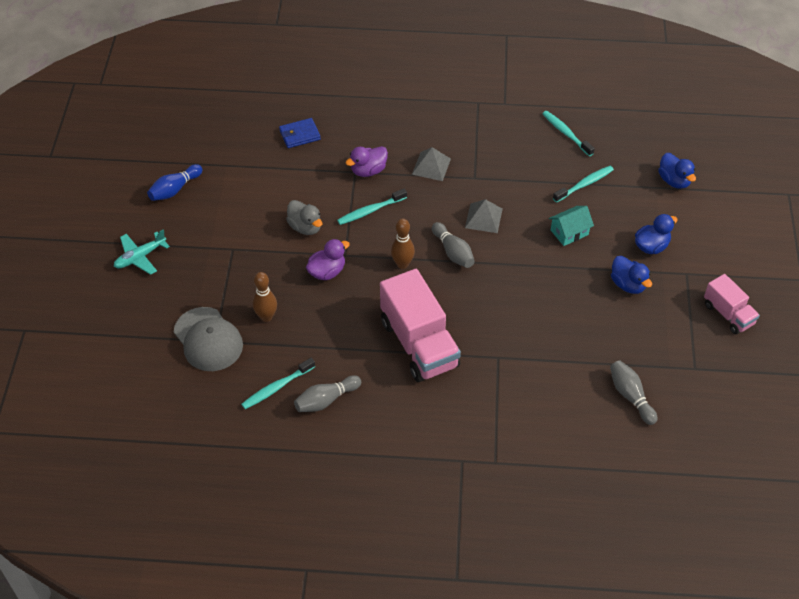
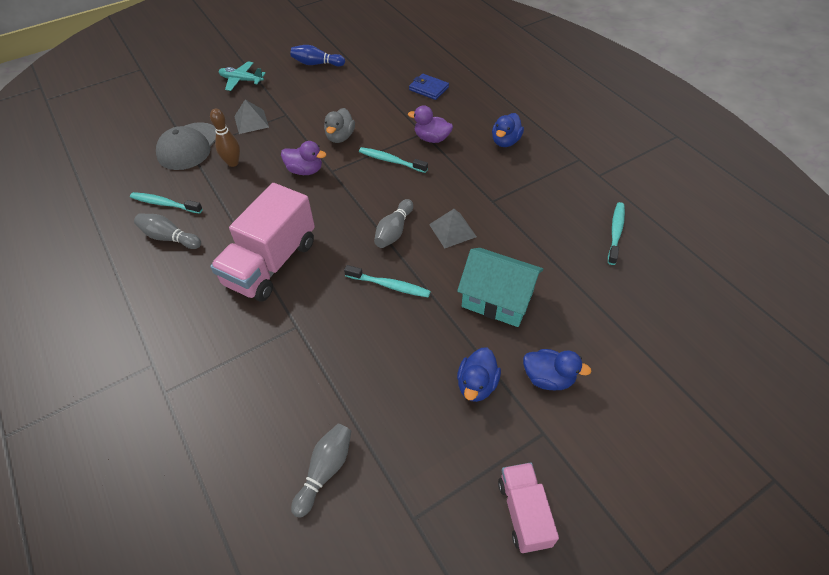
camera: 55 degrees right, 0 degrees up
(402, 264) = (351, 207): brown bowling pin -> none
(431, 166) = (475, 169): grey pyramid -> grey pyramid (251, 121)
(569, 232) = (497, 299): turquoise house -> turquoise house, size x1.67
(584, 184) = (569, 279): turquoise toothbrush -> turquoise toothbrush (389, 285)
(674, 181) = (658, 350): blue duck -> blue duck (505, 141)
(728, 314) = (523, 512): pink truck -> pink truck turned 150 degrees clockwise

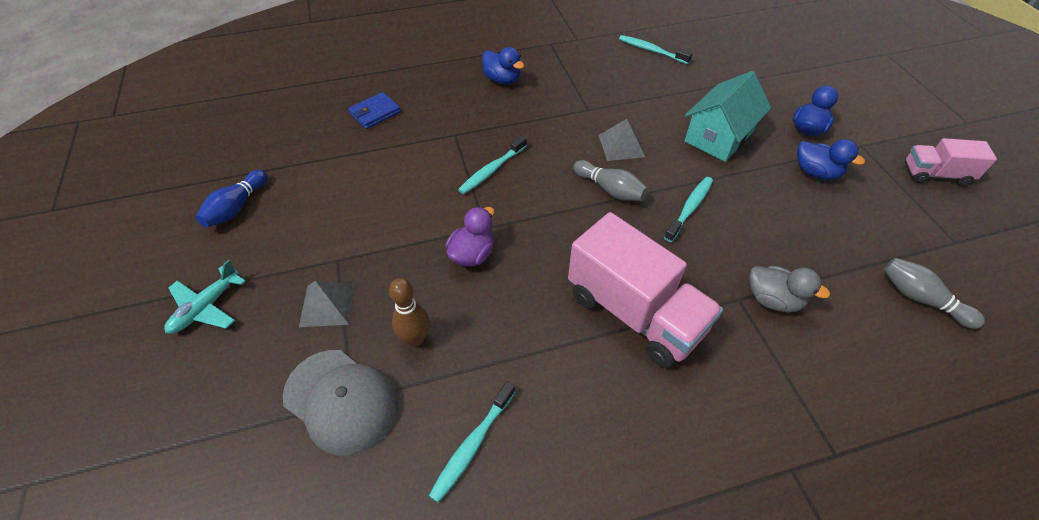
camera: 75 degrees left, 0 degrees up
(169, 238) = (553, 440): grey bowling pin -> none
(340, 137) = (422, 208): grey duck -> grey duck (773, 299)
(432, 138) = (469, 130): purple duck -> none

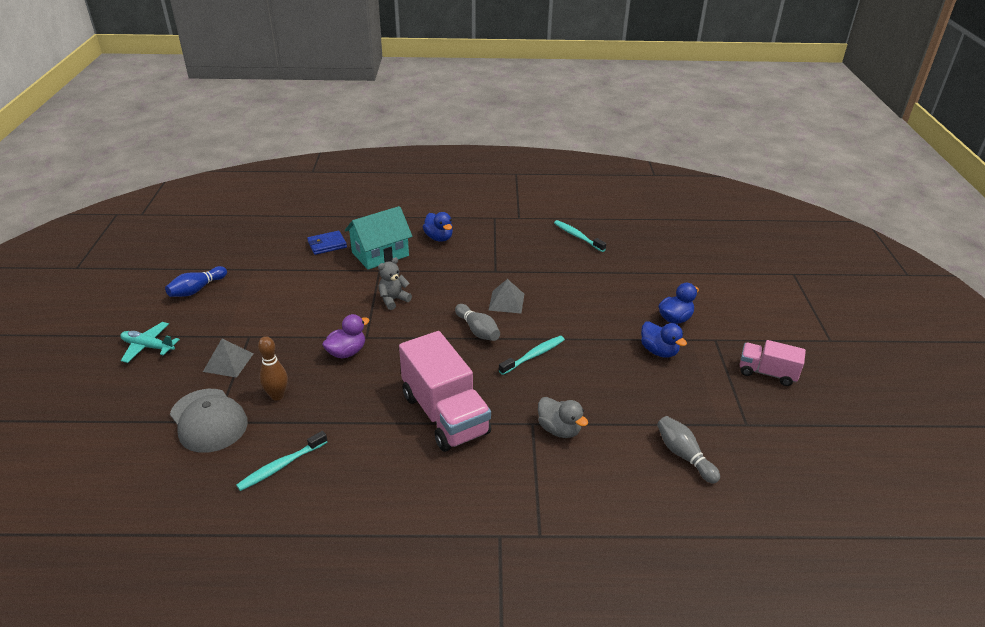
camera: 15 degrees right, 15 degrees down
(206, 307) = (148, 347): turquoise plane -> turquoise plane turned 60 degrees clockwise
(492, 170) = (393, 300): turquoise toothbrush -> grey teddy bear
(718, 137) = (592, 310): turquoise house -> turquoise house (380, 254)

